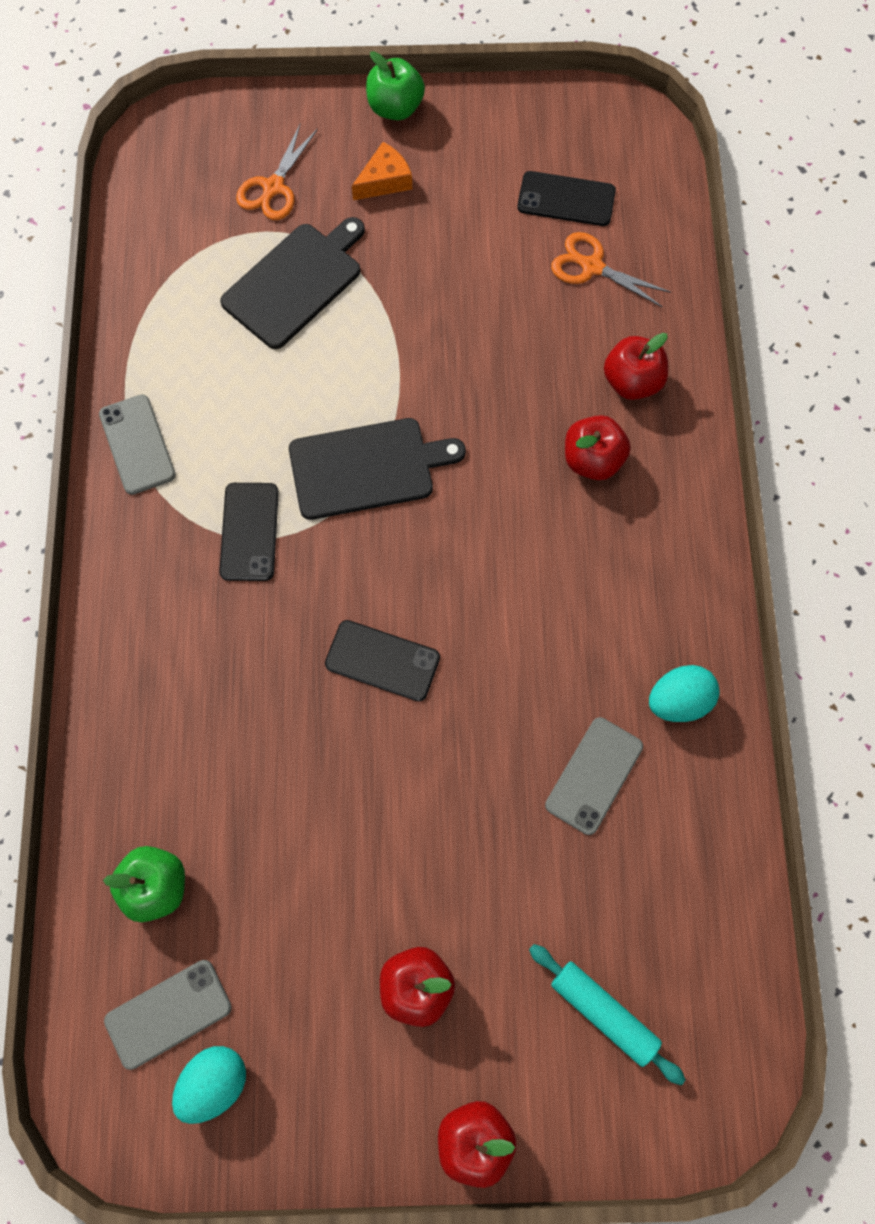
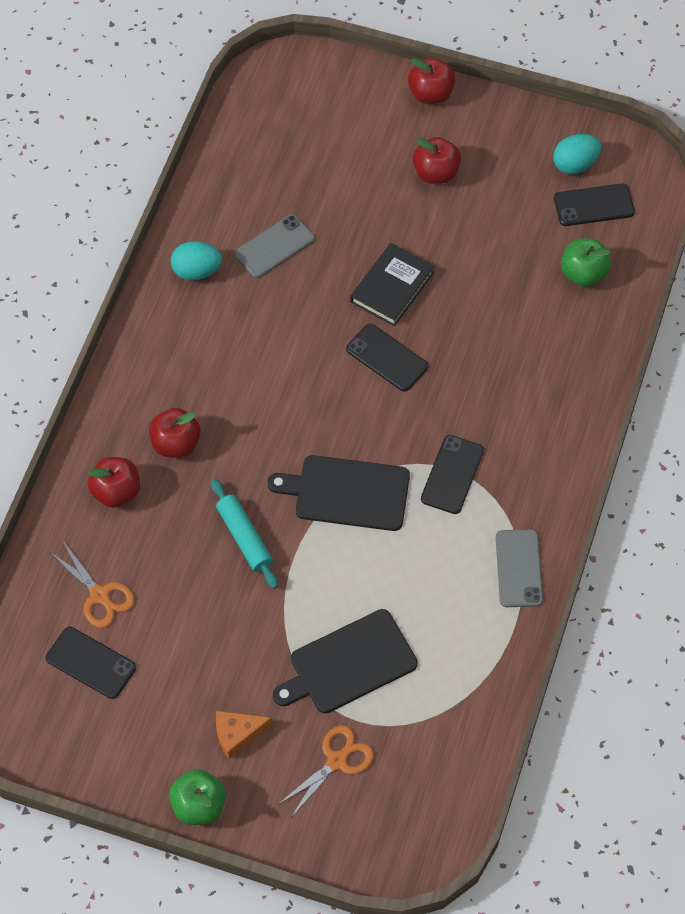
camera: 160 degrees left, 10 degrees down
(168, 1013) = (593, 205): grey phone -> black phone
(413, 768) = (392, 287): none -> black book
(603, 1013) = (328, 127): turquoise rolling pin -> turquoise rolling pin (244, 537)

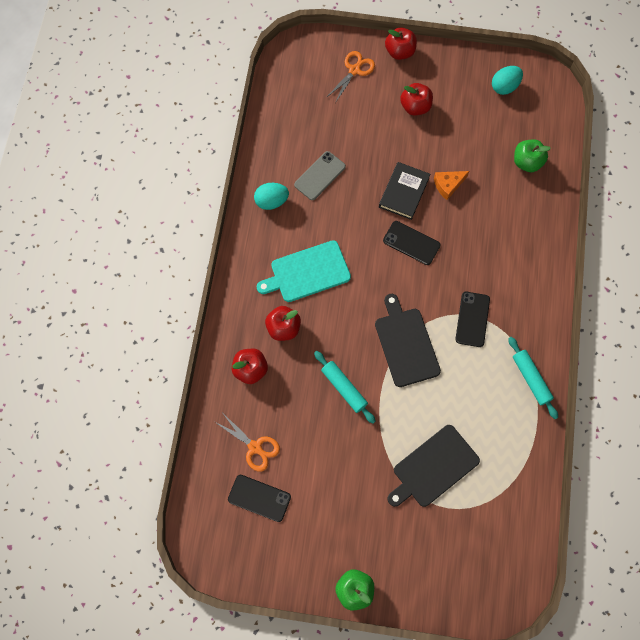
camera: 10 degrees left, 10 degrees up
(227, 374) = (307, 272): none -> turquoise cutting board
(237, 734) = (369, 532): orange cheese -> orange cheese (448, 185)
(337, 760) = (440, 539): orange scissors -> orange scissors (354, 70)
(347, 493) = (406, 344): black cutting board -> black cutting board turned 75 degrees clockwise
(519, 568) = (531, 379): grey phone -> turquoise rolling pin
(593, 205) = (523, 113): black phone -> none

